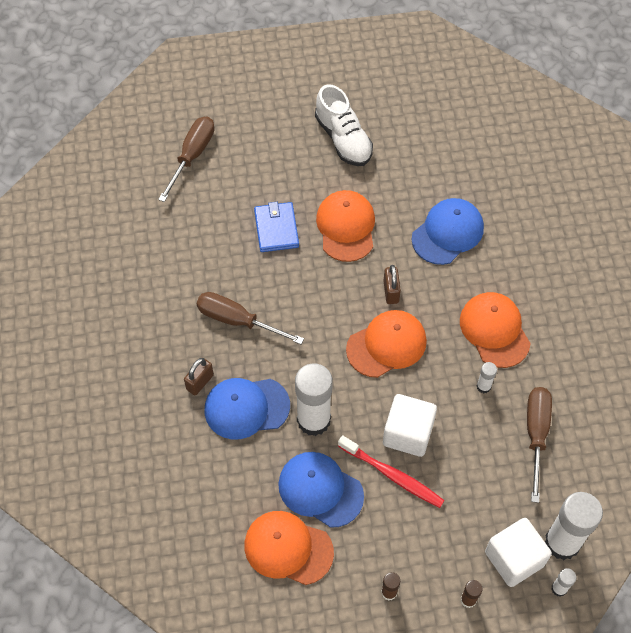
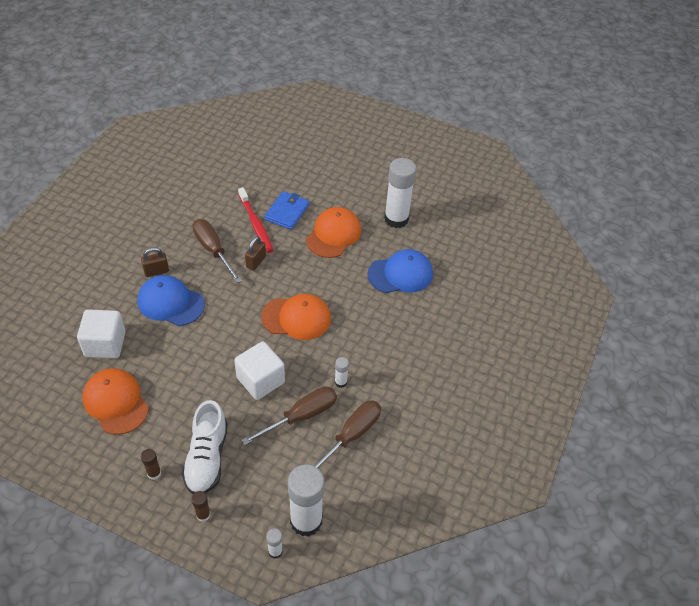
camera: 30 degrees right, 10 degrees down
(192, 155) = (272, 146): brown screwdriver -> brown screwdriver (301, 416)
(313, 420) = (206, 335): white glue stick -> white glue stick (396, 219)
(320, 490) = (170, 379): blue cap -> none
(343, 139) = (378, 184): white shoe -> white shoe (207, 458)
(391, 292) = (329, 288): brown padlock -> brown padlock (256, 262)
(392, 475) = (226, 400): red toothbrush -> red toothbrush (256, 224)
(494, 330) = (380, 351): orange cap -> none
(514, 559) = (261, 509): white cube -> white cube (105, 344)

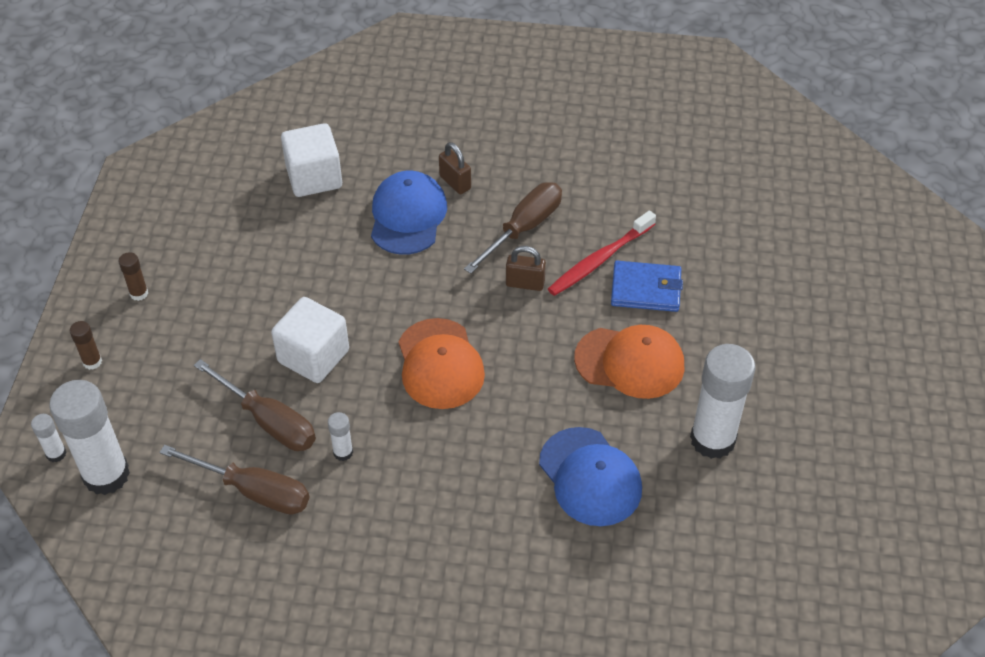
camera: 75 degrees right, 0 degrees up
(116, 402) = (230, 220): orange cap -> none
(207, 458) = (174, 338): white shoe -> none

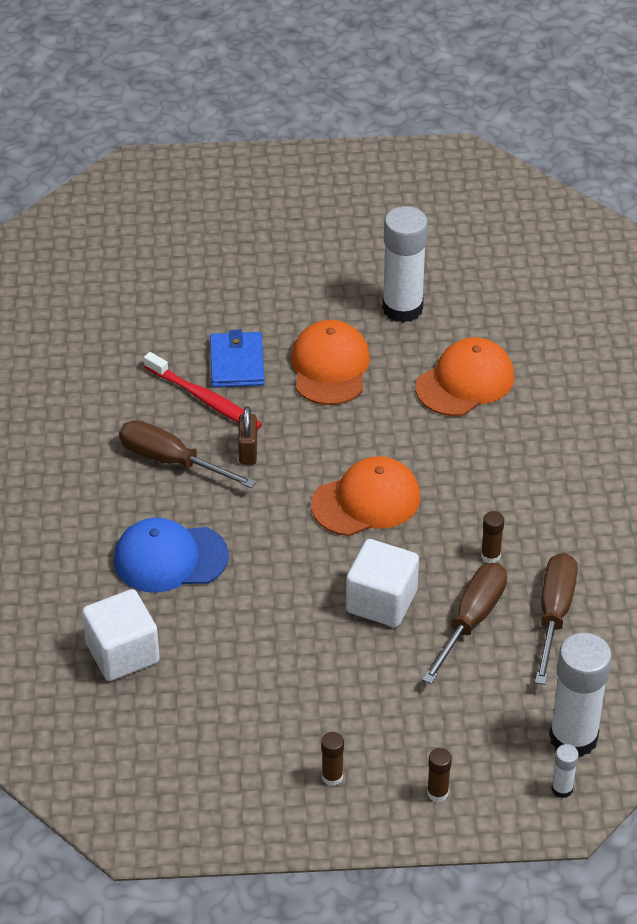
camera: 100 degrees left, 5 degrees down
(343, 452) = (490, 556): white glue stick -> brown glue stick
(455, 182) = (112, 526): brown padlock -> none
(590, 477) = (465, 382): blue cap -> orange cap

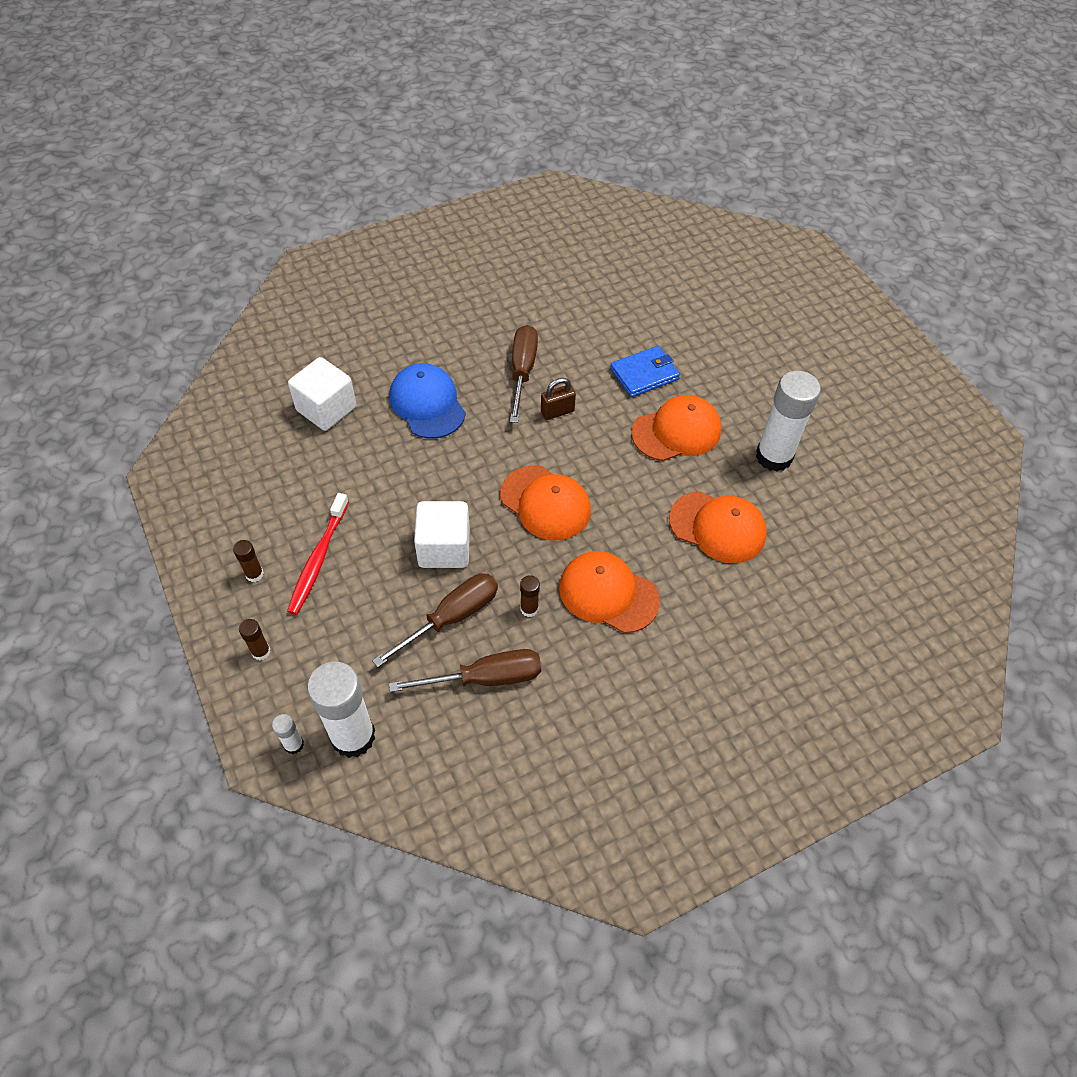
camera: 65 degrees right, 10 degrees up
(205, 399) = (595, 368): red toothbrush -> red toothbrush (318, 559)
(471, 620) = (451, 617): brown screwdriver -> brown screwdriver turned 45 degrees counterclockwise
(502, 490) = (608, 593): none -> orange cap

